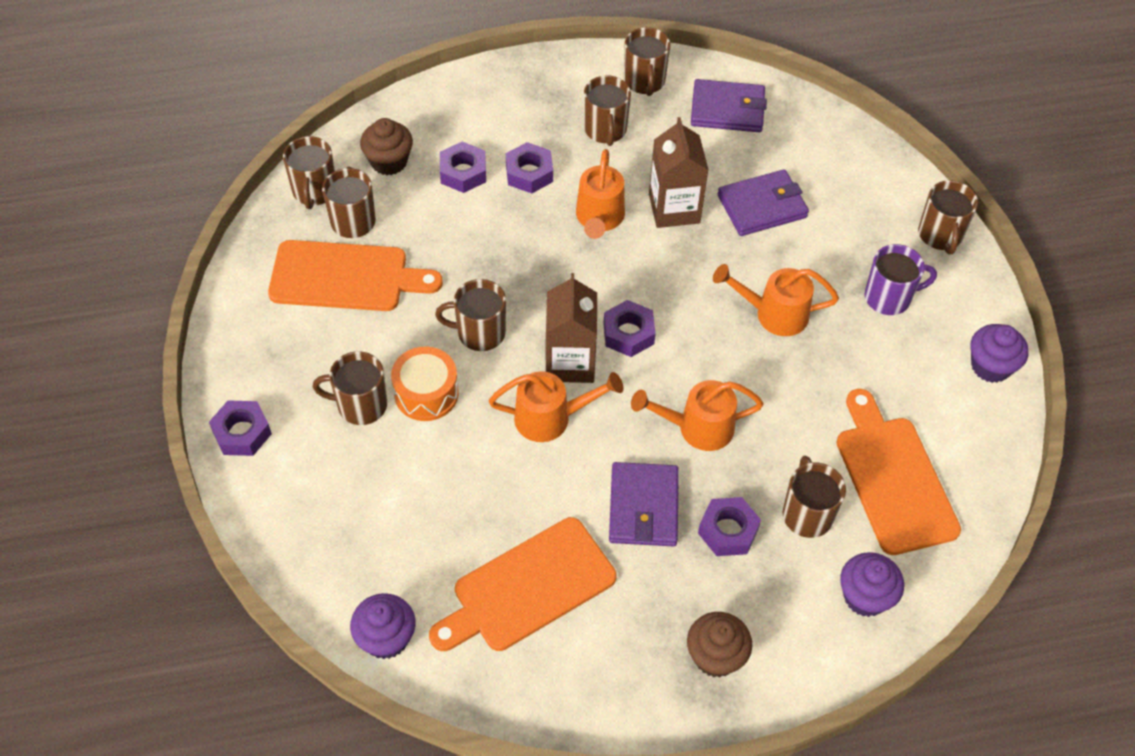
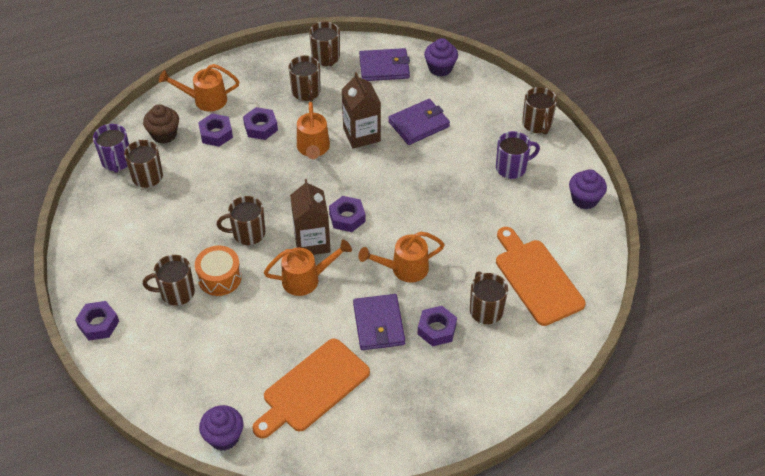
camera: 10 degrees left, 5 degrees down
(314, 191) = (117, 161): brown mug -> purple mug
(345, 277) = (149, 213): orange cutting board -> none
(715, 656) = (444, 408): brown cupcake -> none
(774, 314) = (440, 190): orange watering can -> orange watering can (205, 100)
(865, 596) = (533, 354): purple cupcake -> purple cupcake (440, 68)

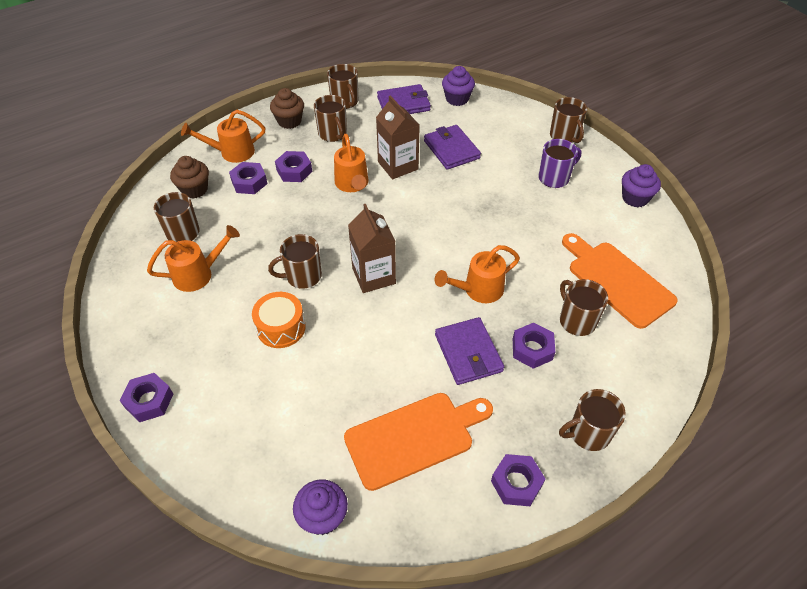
camera: 10 degrees left, 0 degrees up
(117, 161) = (147, 222): purple mug -> none
(176, 293) = (235, 351): brown mug -> brown mug (588, 433)
(266, 73) = (289, 121): none -> brown cupcake
(306, 279) = (377, 315): orange watering can -> orange watering can (198, 274)
(312, 388) = (414, 438): orange cutting board -> orange cutting board turned 150 degrees counterclockwise
(347, 217) = (404, 246): purple nut -> purple nut (516, 483)
(419, 124) = (451, 149): purple wallet -> purple wallet turned 75 degrees counterclockwise

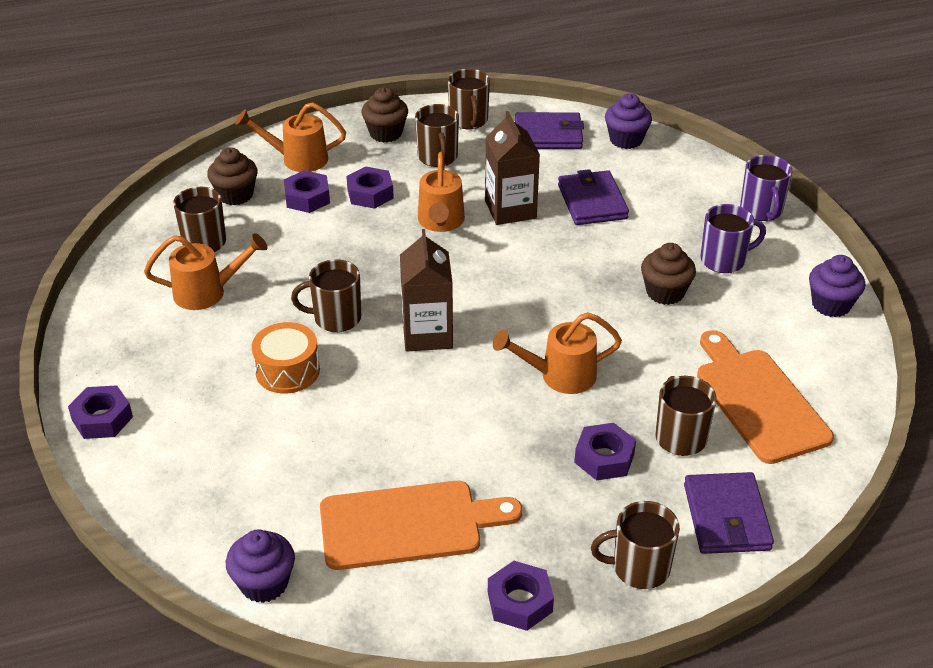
camera: 15 degrees right, 10 degrees down
(468, 353) = (516, 445): purple wallet -> purple wallet (726, 517)
(525, 210) = (665, 292): none -> brown cupcake
(564, 136) = (761, 210): brown mug -> purple mug

